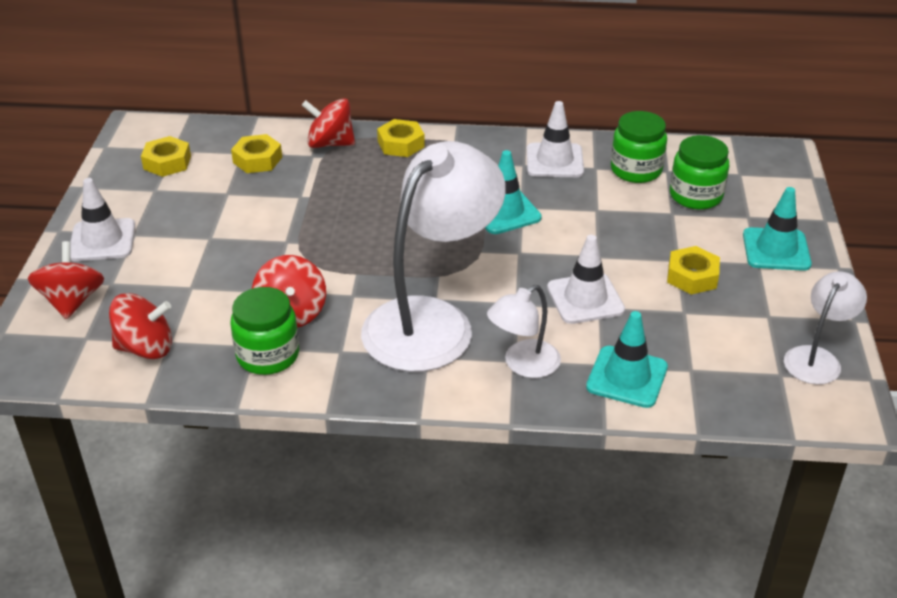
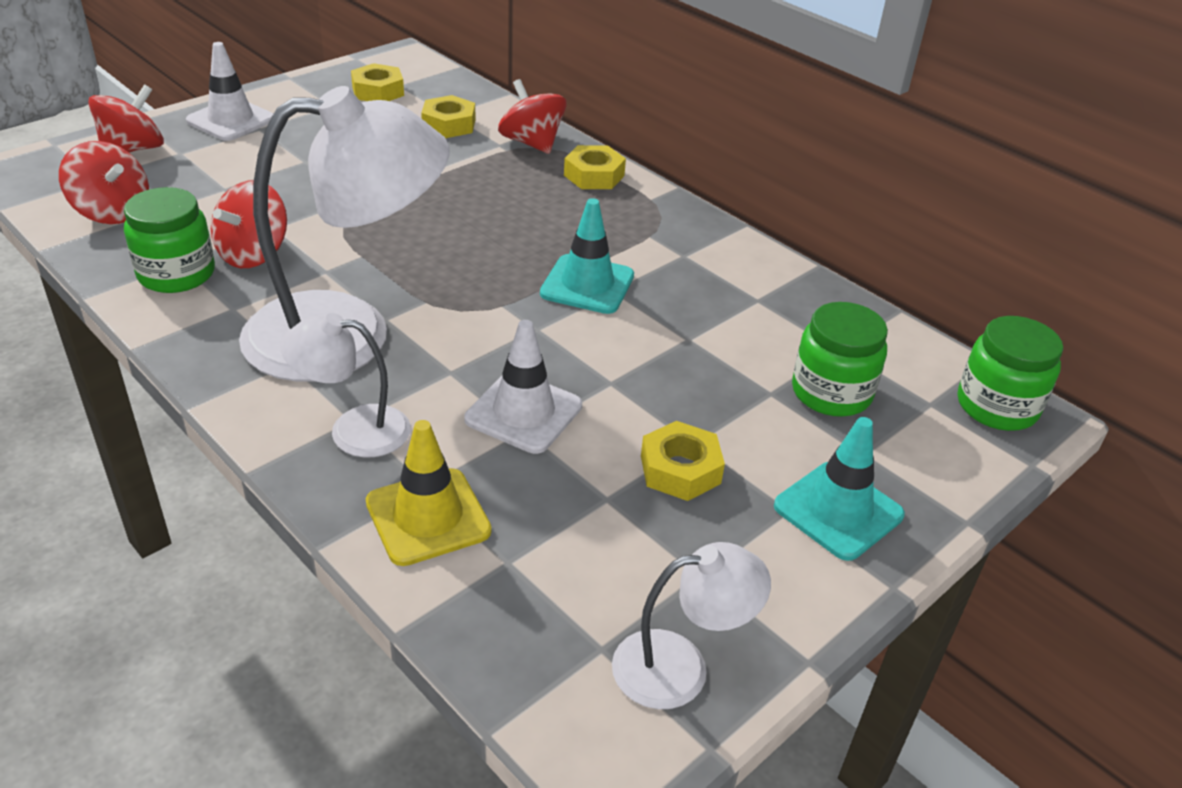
camera: 40 degrees right, 0 degrees up
(554, 161) = (723, 269): white traffic cone -> none
(627, 377) = (428, 517): turquoise traffic cone -> yellow traffic cone
(636, 170) = (802, 327): green jar -> green jar (996, 406)

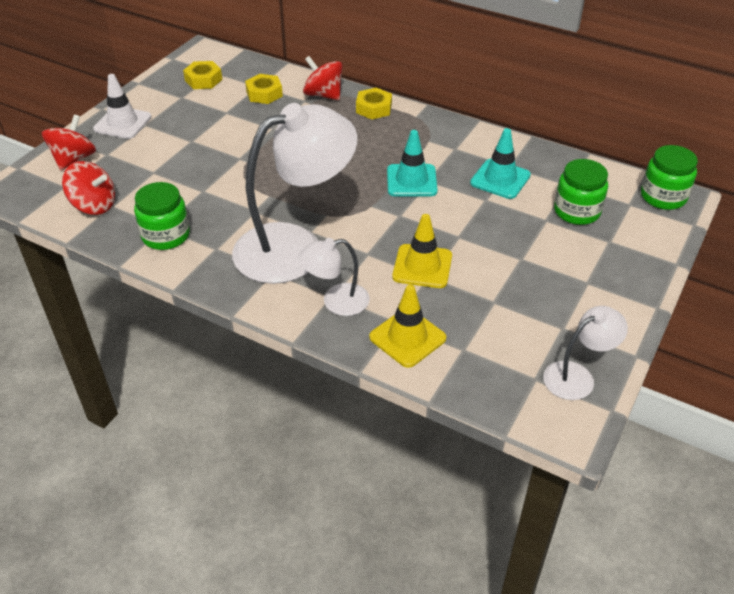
camera: 15 degrees left, 5 degrees up
(254, 254) = (203, 211): red spinning top -> none
(523, 412) = (422, 266): white traffic cone -> yellow traffic cone
(680, 470) = (522, 276): yellow nut -> none
(838, 511) = (612, 276): turquoise traffic cone -> turquoise traffic cone (500, 179)

